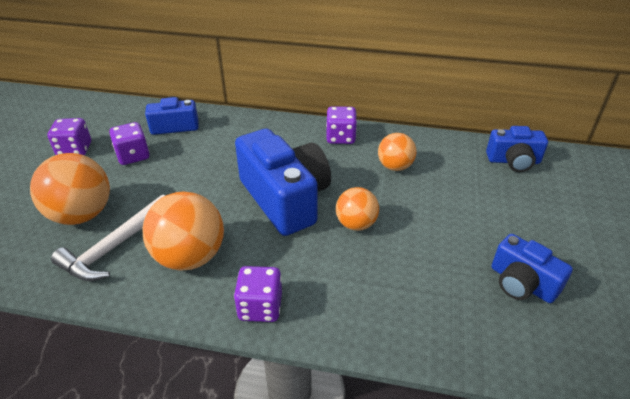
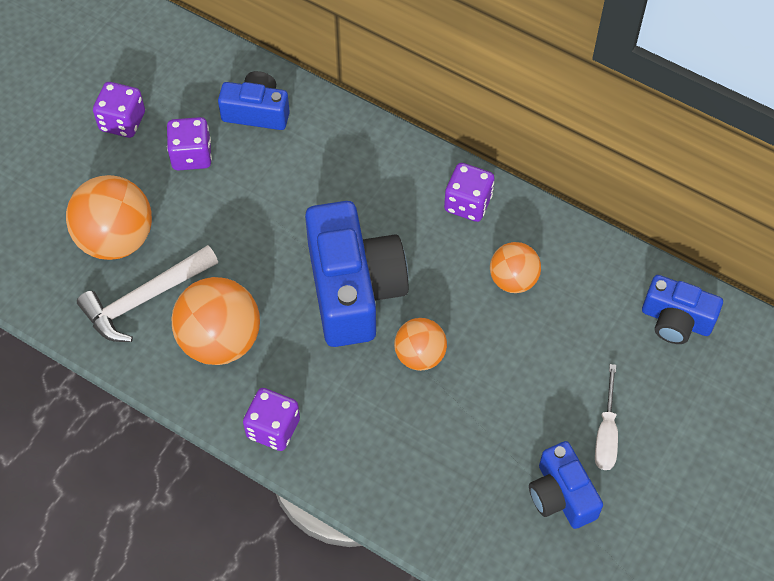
camera: 20 degrees right, 20 degrees up
(521, 233) = (606, 433): none -> white screwdriver

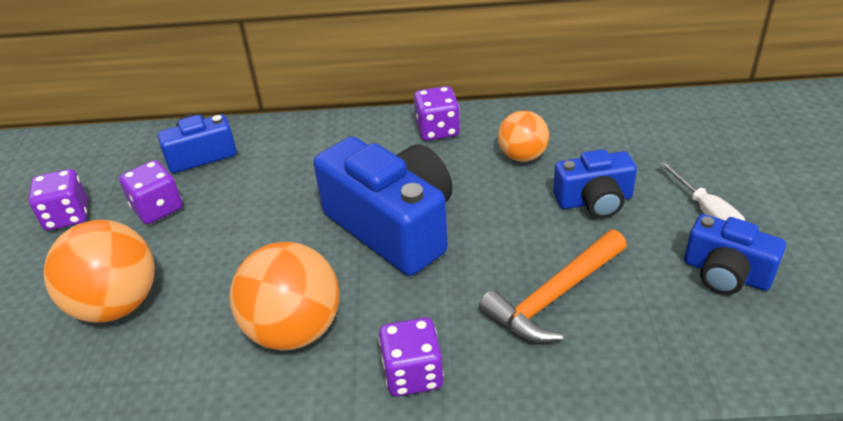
camera: 30 degrees left, 20 degrees down
(145, 299) = (184, 337): white hammer -> none
(418, 431) = (554, 296): none -> orange hammer
(420, 355) = (498, 241): orange ball -> none
(676, 320) = (669, 121): blue camera -> blue camera (594, 201)

